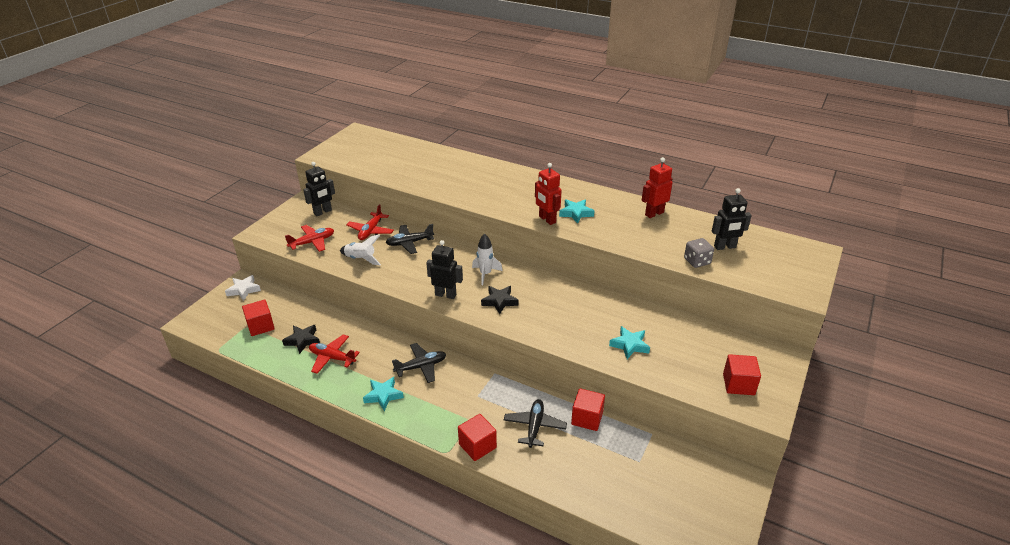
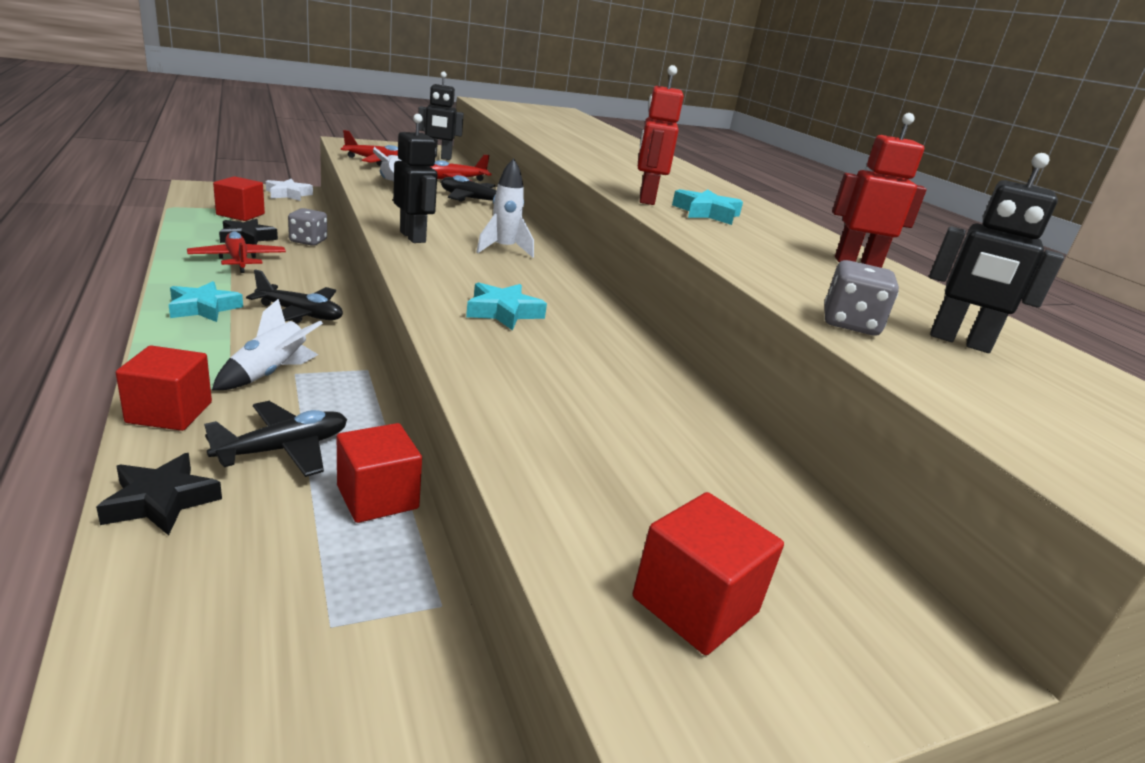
camera: 35 degrees right, 10 degrees down
(330, 319) = (308, 241): none -> grey dice
(471, 403) = (270, 374): none -> white rocket
(499, 301) = (464, 271): black star -> black star (161, 501)
(629, 345) = (561, 404): turquoise star -> turquoise star (503, 312)

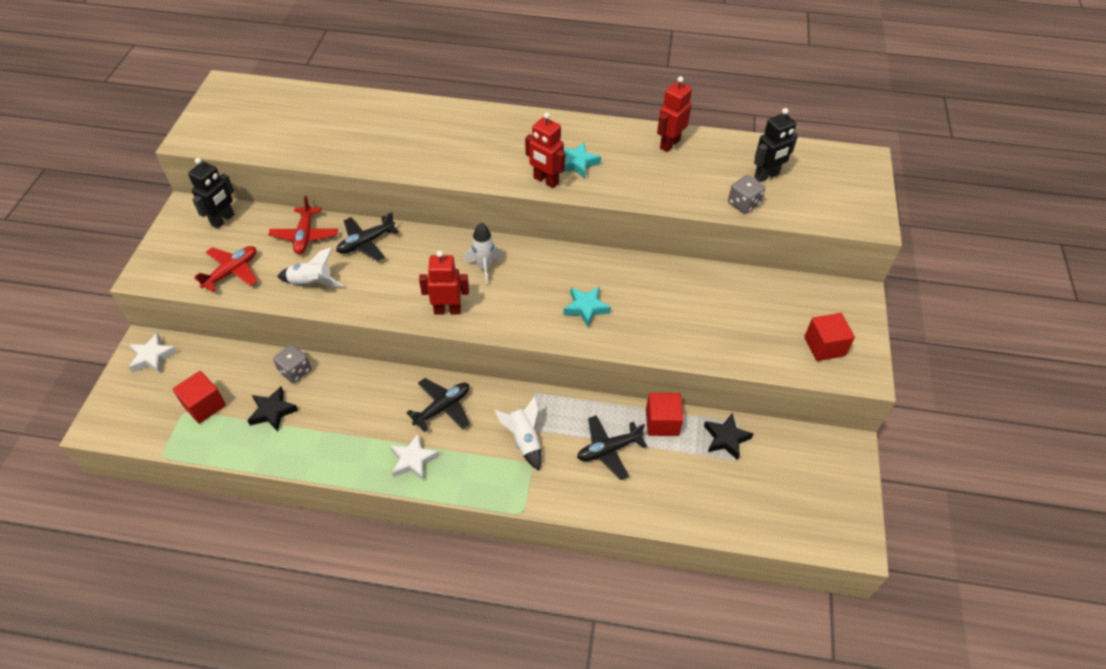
camera: 55 degrees left, 25 degrees up
(161, 501) = (636, 505): black star -> black star (726, 438)
(169, 412) = (554, 494): red cube -> none
(204, 308) = (413, 460): turquoise star -> white star
(238, 260) = (324, 426): red plane -> none
(284, 449) = (608, 450): black plane -> black plane turned 105 degrees counterclockwise
(413, 237) = (447, 310): black robot -> red robot

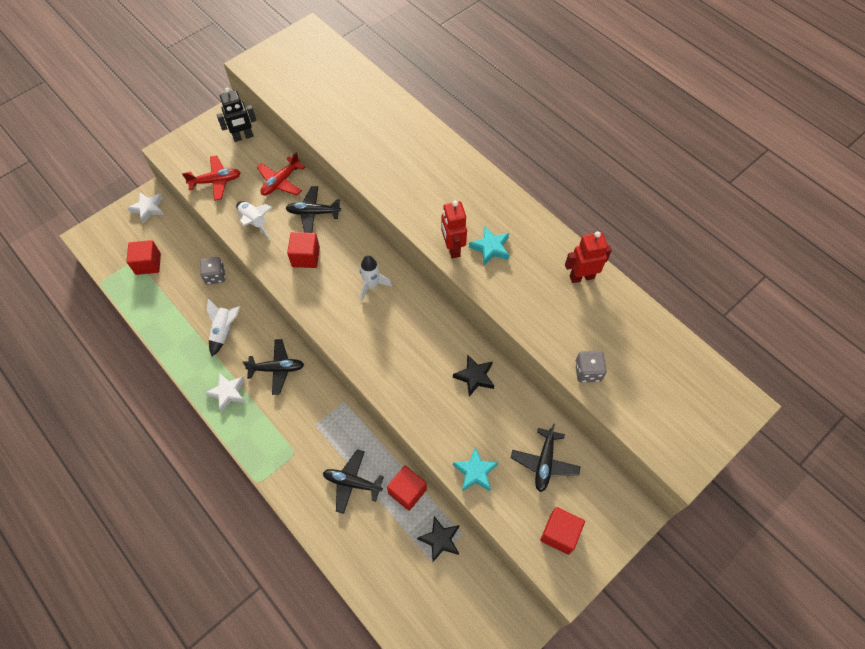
camera: 40 degrees right, 10 degrees up
(272, 411) = (180, 296): black star -> black star (475, 377)
(396, 281) = (305, 257): none -> red cube
(447, 310) = (318, 303): red robot -> none
(524, 440) = (305, 432): white rocket -> white rocket (224, 331)
(586, 308) = (411, 368): turquoise star -> turquoise star (475, 472)
(762, 306) = (544, 463): none -> black plane
(766, 176) = (634, 359): black robot -> none

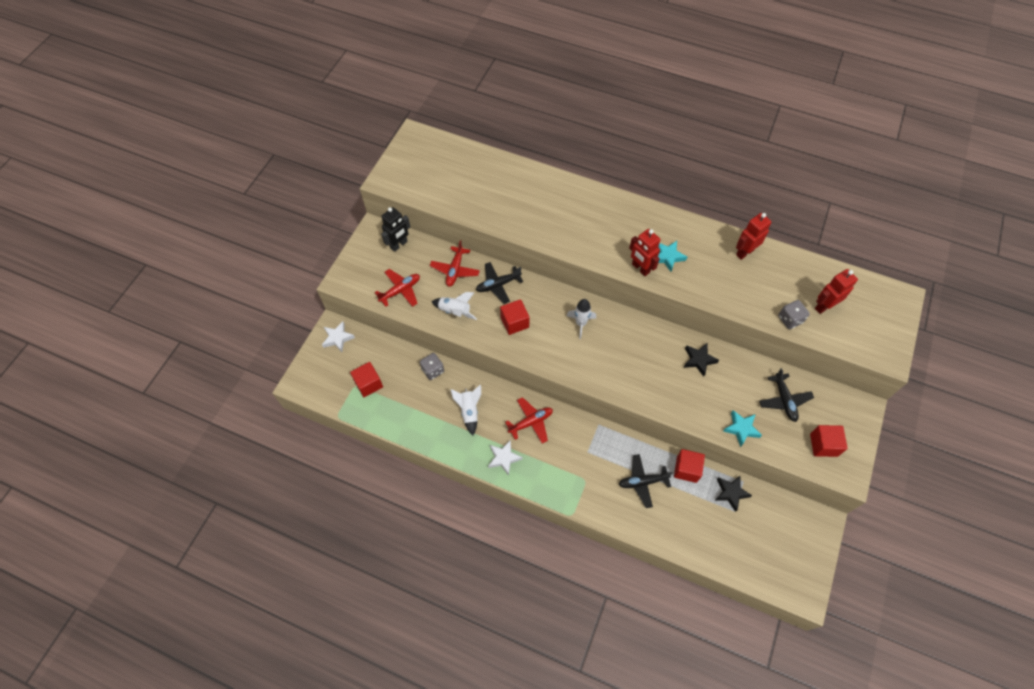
camera: 25 degrees left, 0 degrees up
(277, 369) = (531, 422): black plane -> red plane
(638, 374) = (824, 306): none -> red robot

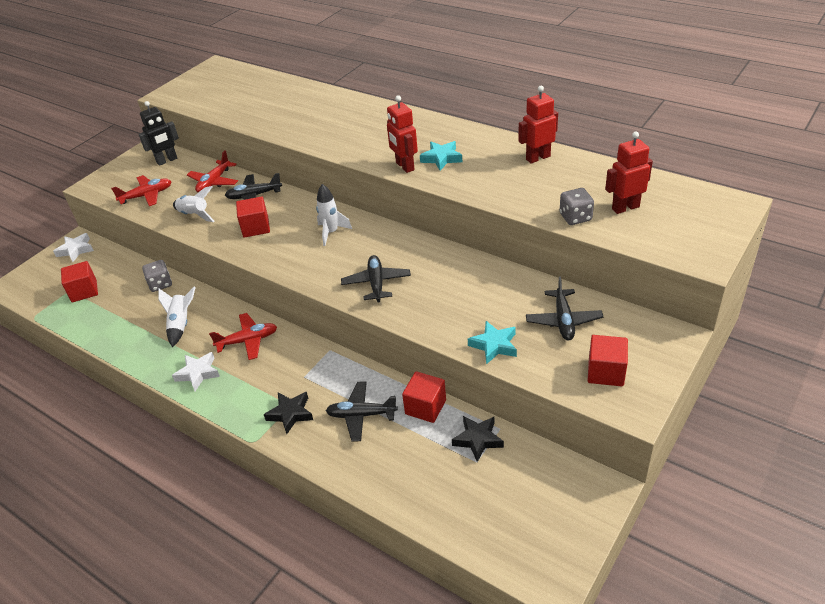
camera: 15 degrees right, 20 degrees down
(635, 376) = (376, 283): none -> black plane
(699, 360) = (463, 273): black star -> black star (290, 414)

